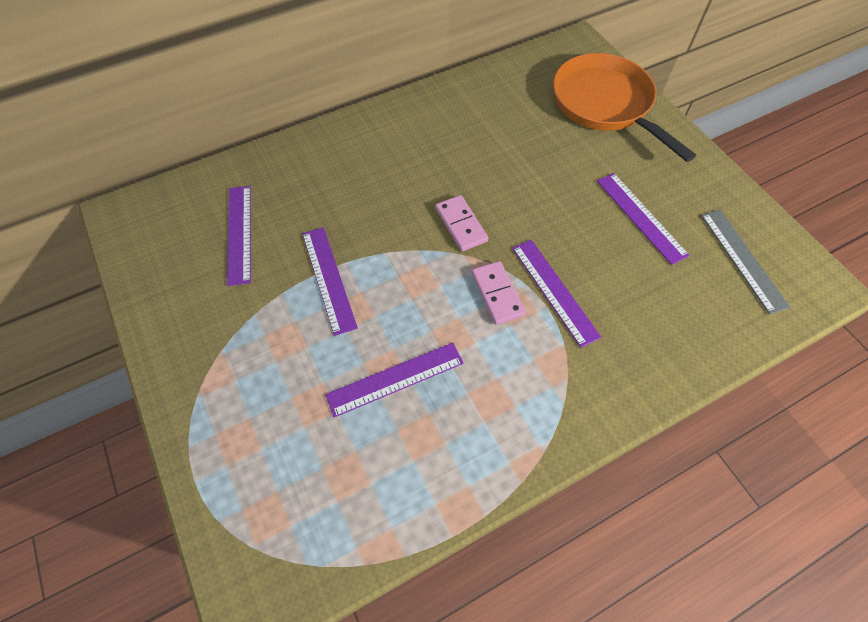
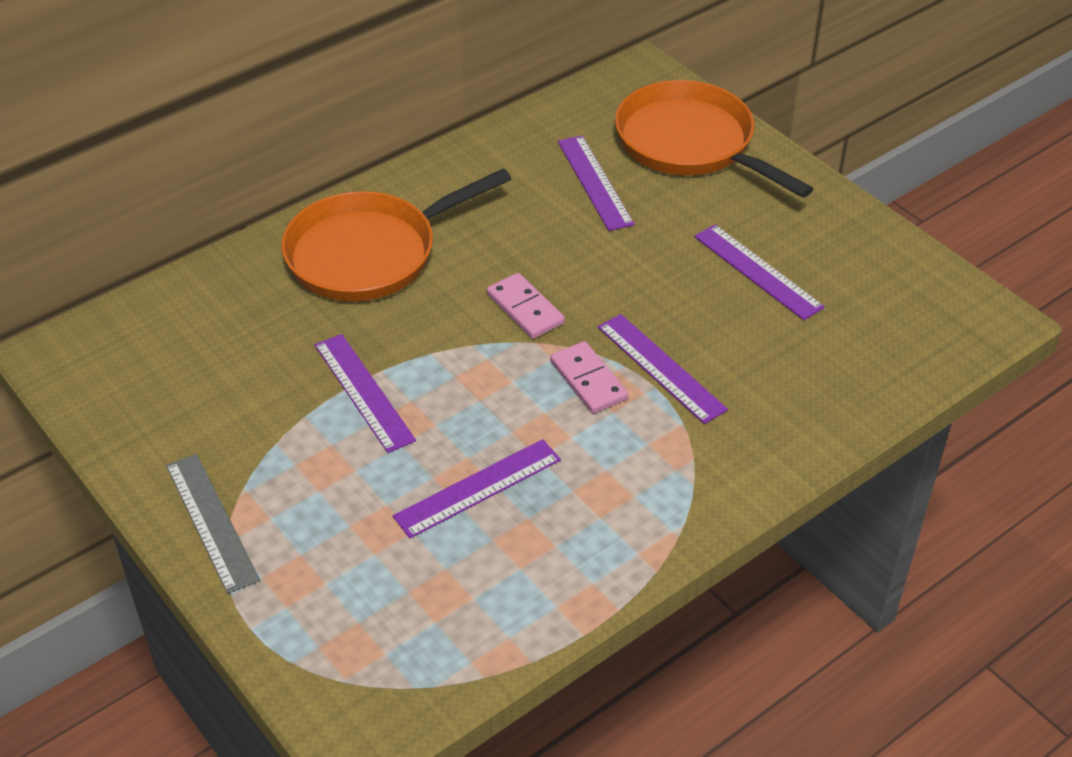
camera: 10 degrees left, 15 degrees down
(239, 233) = (228, 356): purple ruler -> purple ruler (595, 182)
(358, 163) = (369, 253): none -> orange pan
(742, 259) = (892, 303): grey ruler -> grey ruler (211, 522)

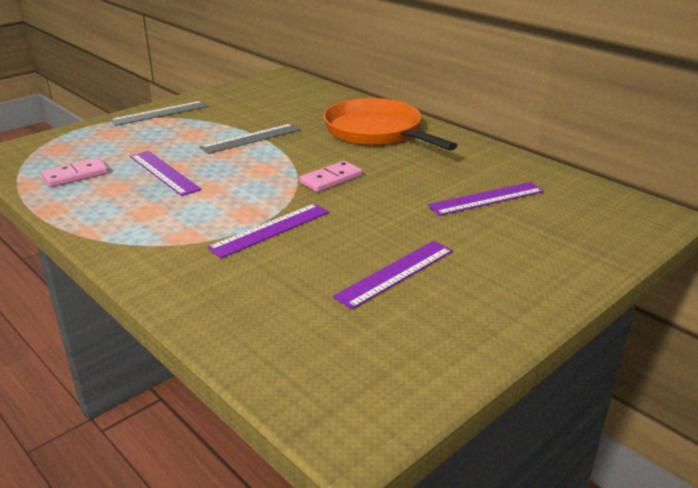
camera: 85 degrees right, 15 degrees down
(363, 392) = (251, 138): purple ruler -> grey ruler
(588, 380) = (258, 203): pink domino -> pink domino (75, 175)
(691, 144) = (565, 239): orange pan -> none

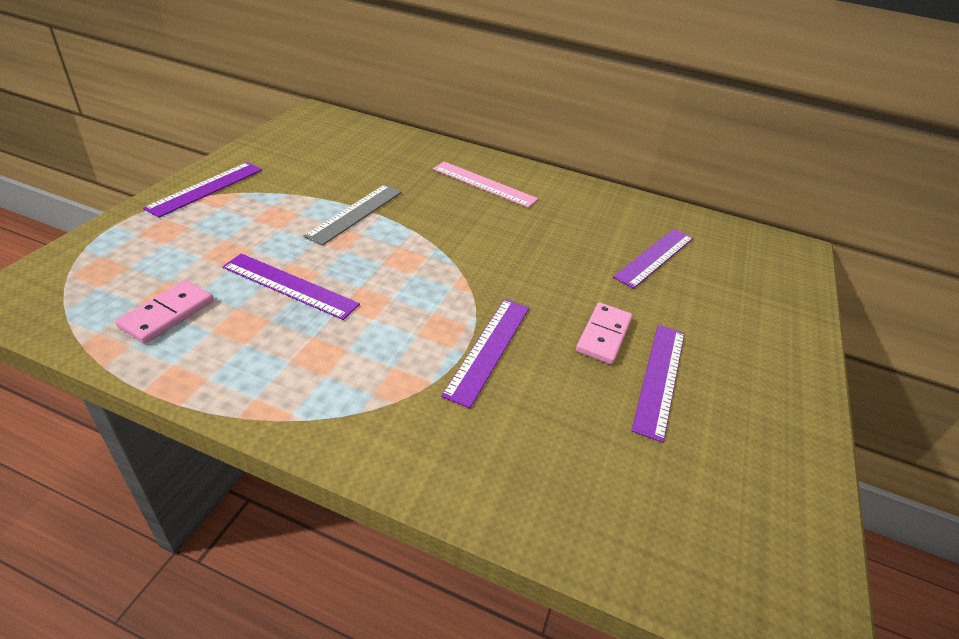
camera: 30 degrees left, 10 degrees up
(160, 113) = (206, 188): grey ruler -> purple ruler
(331, 179) = (492, 259): pink domino -> pink domino (604, 335)
(376, 132) = (484, 184): orange pan -> pink ruler

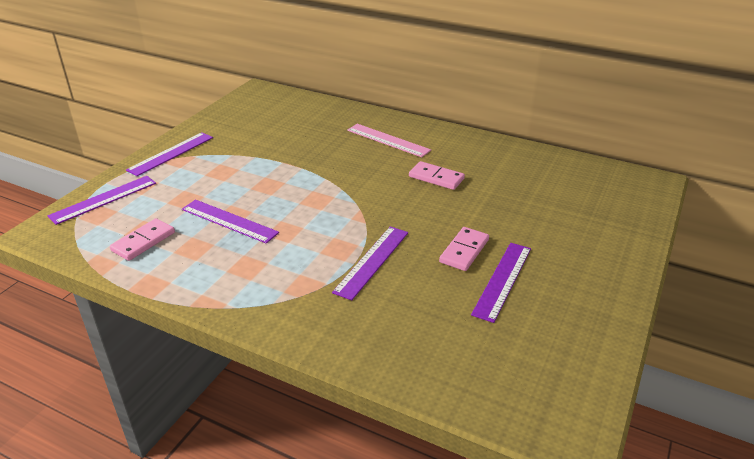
camera: 10 degrees right, 5 degrees down
(355, 213) = (282, 167): grey ruler -> none
(550, 235) = (436, 178): none -> pink domino
(655, 257) = (521, 192): purple ruler -> purple ruler (104, 199)

